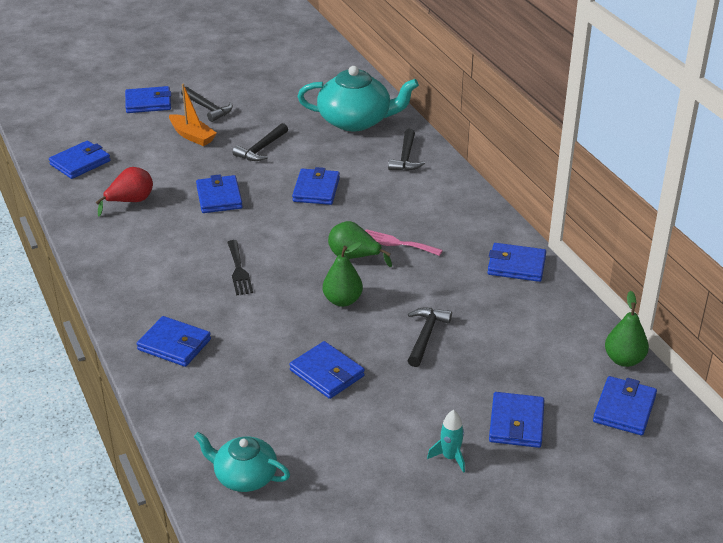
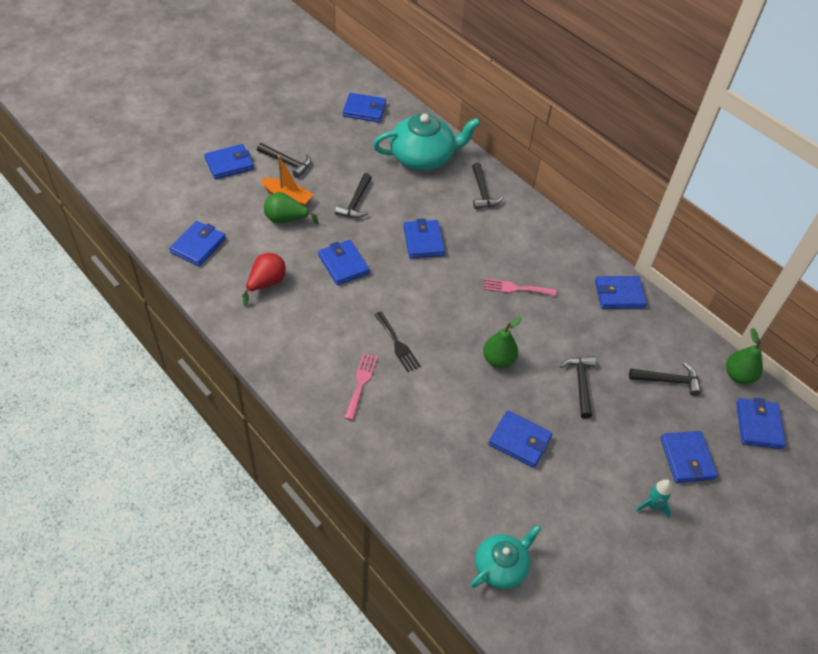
camera: 20 degrees left, 15 degrees up
(174, 345) = (379, 438): blue wallet -> blue wallet (364, 110)
(181, 296) = (361, 383): none -> pink fork
(244, 476) = (501, 566): turquoise teapot -> turquoise teapot turned 135 degrees clockwise
(354, 257) = (487, 310): green pear -> green pear (286, 219)
(533, 350) = (668, 380): none -> black hammer

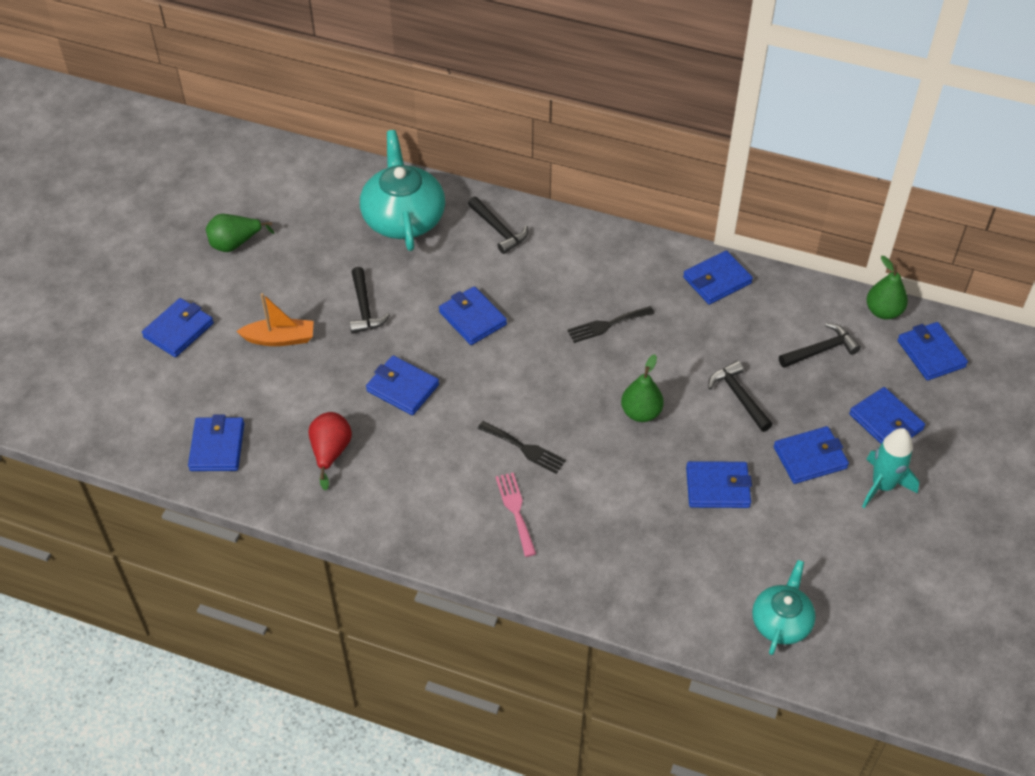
camera: 25 degrees left, 0 degrees up
(286, 219) = (298, 366): green pear -> green pear (235, 244)
(287, 162) = (248, 296): black hammer -> none
(364, 110) = (293, 189): blue wallet -> blue wallet (810, 457)
(423, 157) = (403, 218): turquoise teapot -> turquoise teapot turned 60 degrees counterclockwise
(515, 288) = (607, 325): pink fork -> black fork
(652, 505) = (882, 486): turquoise rocket -> turquoise rocket, size x1.59

